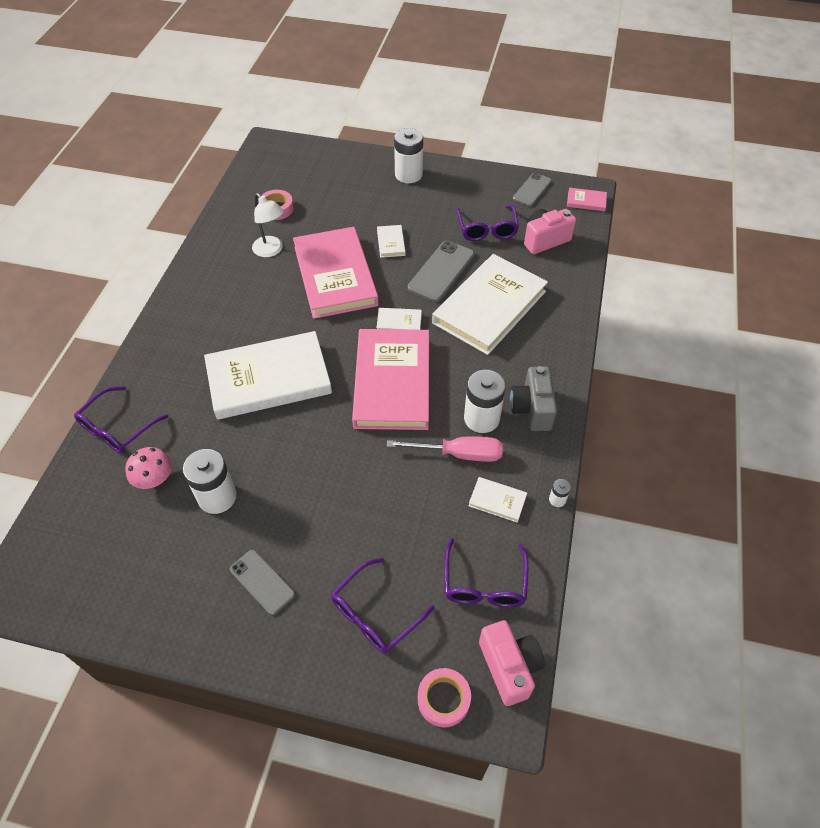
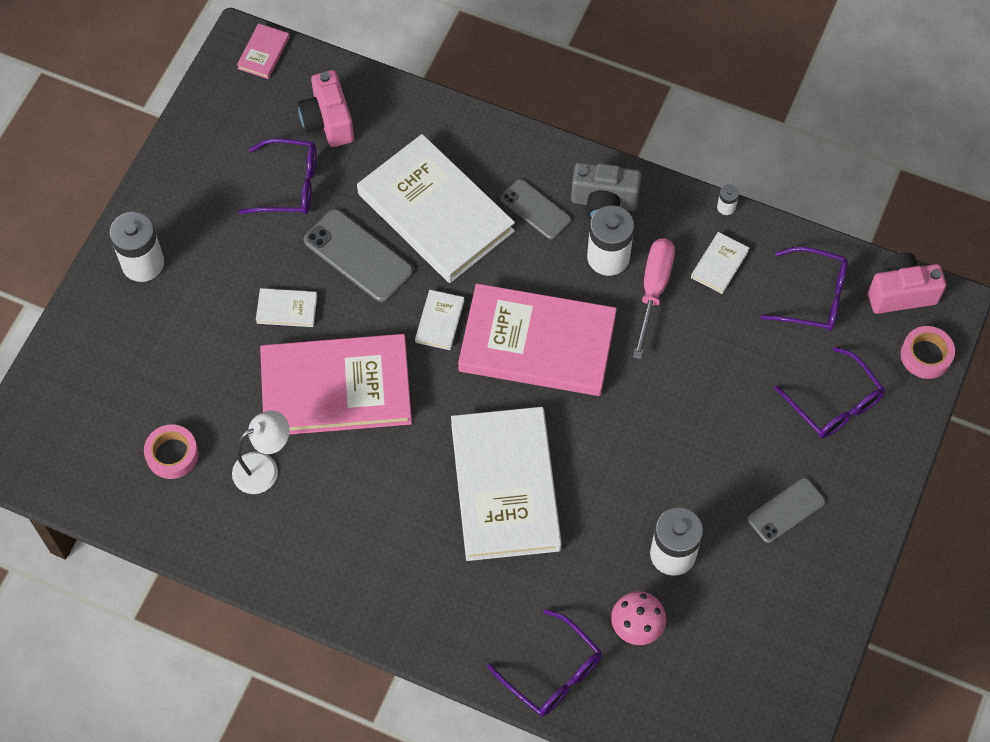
camera: 80 degrees left, 10 degrees up
(532, 190) = (222, 112): grey phone -> grey phone (535, 209)

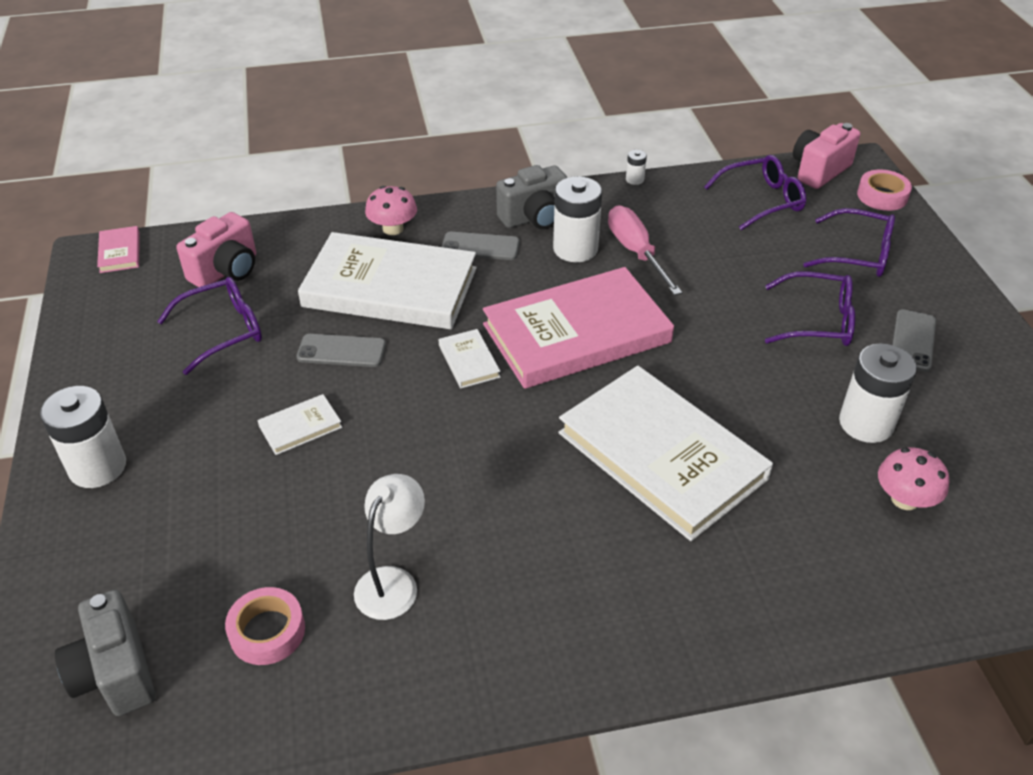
camera: 35 degrees left, 20 degrees down
(77, 427) = (115, 673): none -> grey camera
(328, 121) = (226, 271): pink camera -> pink camera turned 90 degrees counterclockwise
(336, 388) = (412, 466): pink book -> none
(358, 256) = (341, 351): grey phone -> grey phone, size x0.65
(482, 148) = (393, 228): none -> pink mushroom
(552, 672) = (880, 591): purple glasses -> purple glasses (817, 321)
(719, 264) = (669, 213): white book -> none

